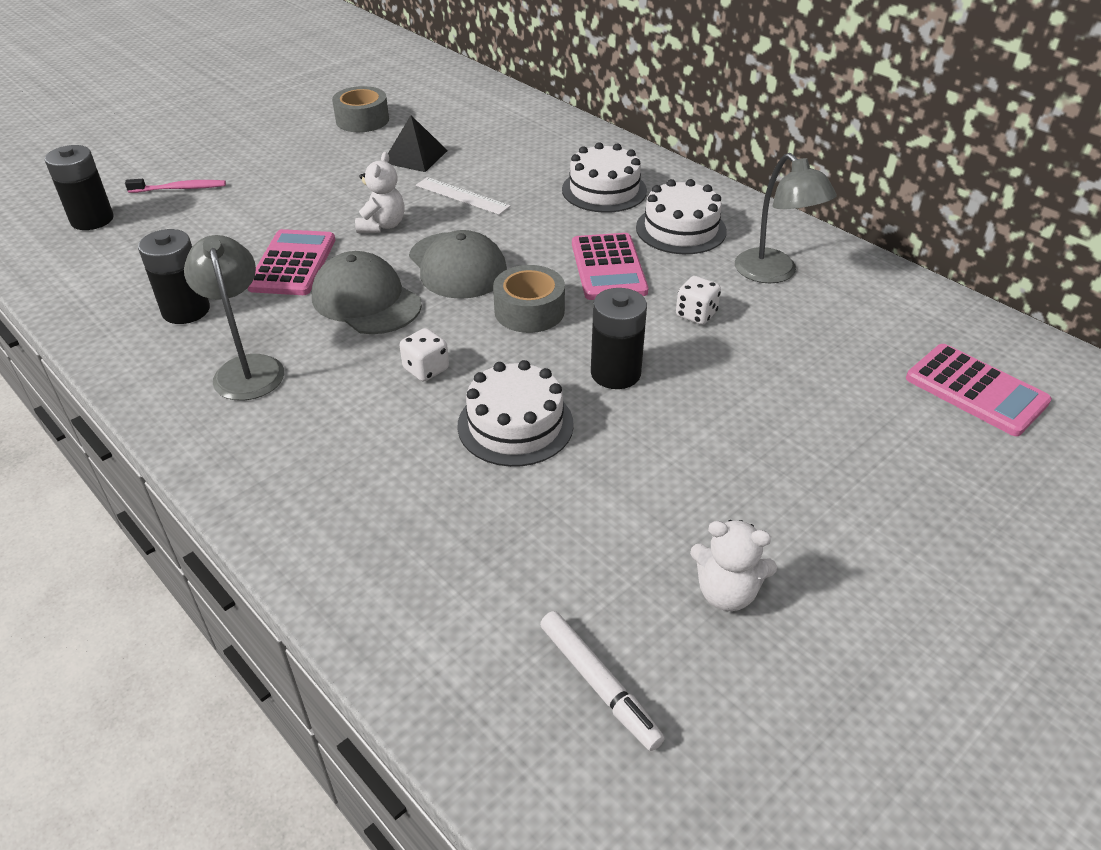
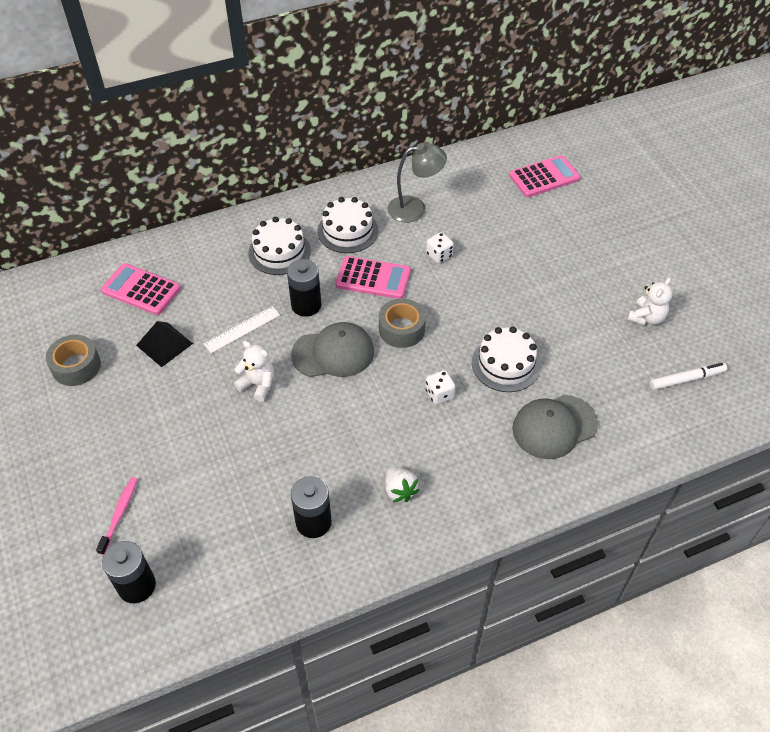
camera: 70 degrees left, 10 degrees up
(247, 368) = (399, 490): grey lamp -> white strawberry
(293, 264) = (283, 447): pink calculator -> pink calculator (141, 290)
(366, 300) = (351, 411): grey cap -> grey cap (554, 426)
(615, 373) = (478, 307): black battery -> black battery (306, 305)

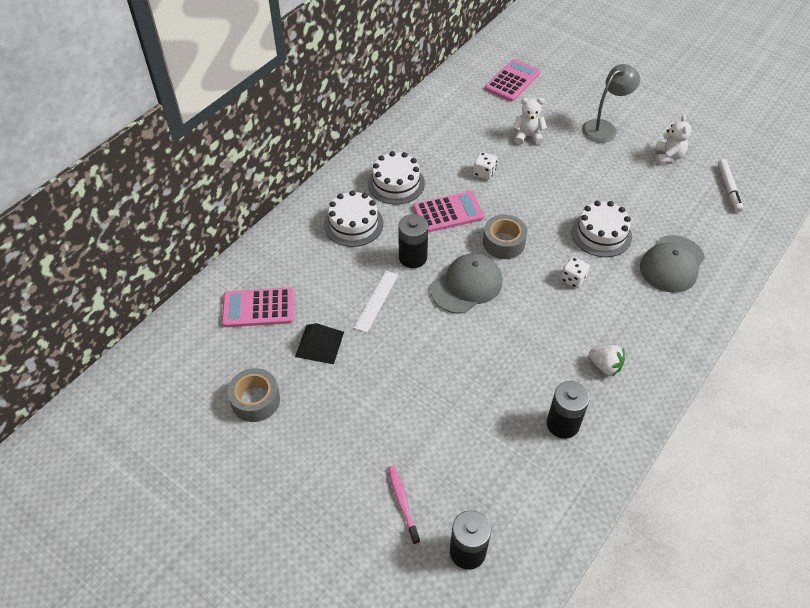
camera: 30 degrees left, 0 degrees up
(258, 384) = (428, 339): white teddy bear -> white teddy bear (527, 136)
(415, 208) = (434, 143): grey lamp -> grey lamp (604, 127)
(686, 379) = (729, 188): white marker -> white marker turned 135 degrees clockwise

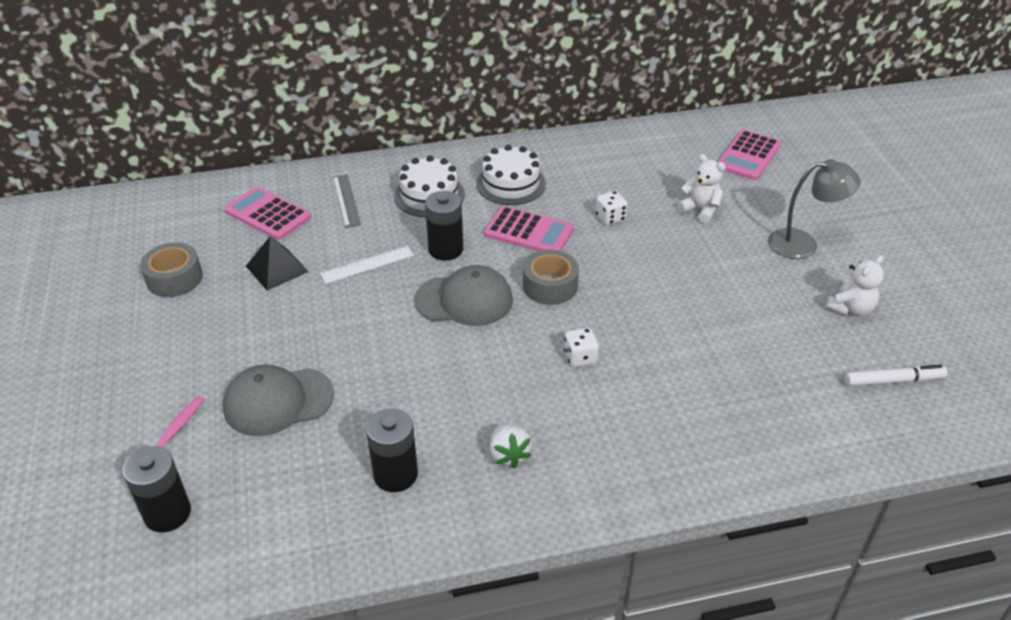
camera: 40 degrees right, 10 degrees down
(302, 262) = (346, 200): none -> grey ruler
(512, 81) = (748, 156): pink calculator -> pink calculator turned 135 degrees clockwise
(601, 234) = (667, 336): white cake -> none
(672, 264) = (715, 411): grey cap -> grey cap (278, 401)
(729, 188) = (893, 380): white marker -> white marker turned 135 degrees counterclockwise

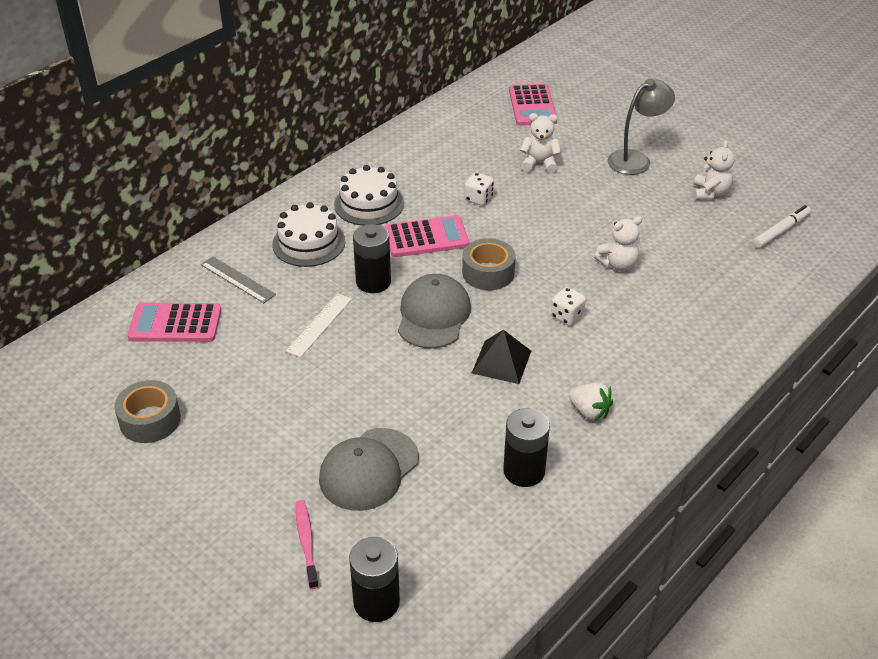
camera: 35 degrees left, 0 degrees up
(277, 269) = (240, 366): black pyramid -> black pyramid (501, 362)
(464, 300) = (433, 315): grey cap -> grey cap turned 45 degrees counterclockwise
(680, 334) = (618, 264): none -> white teddy bear

